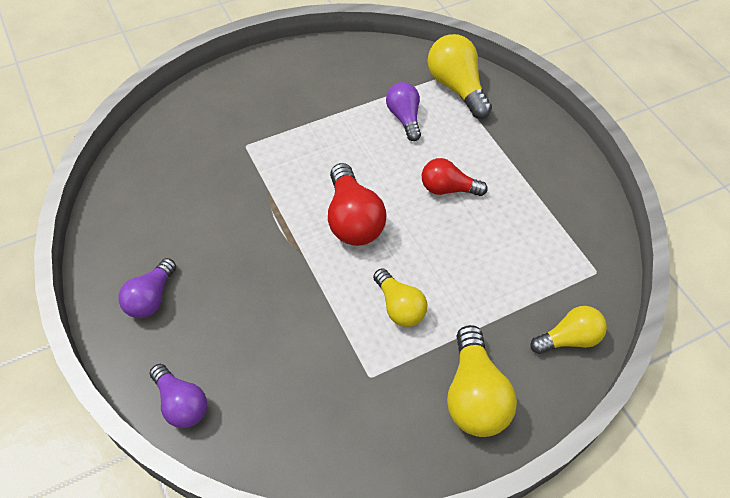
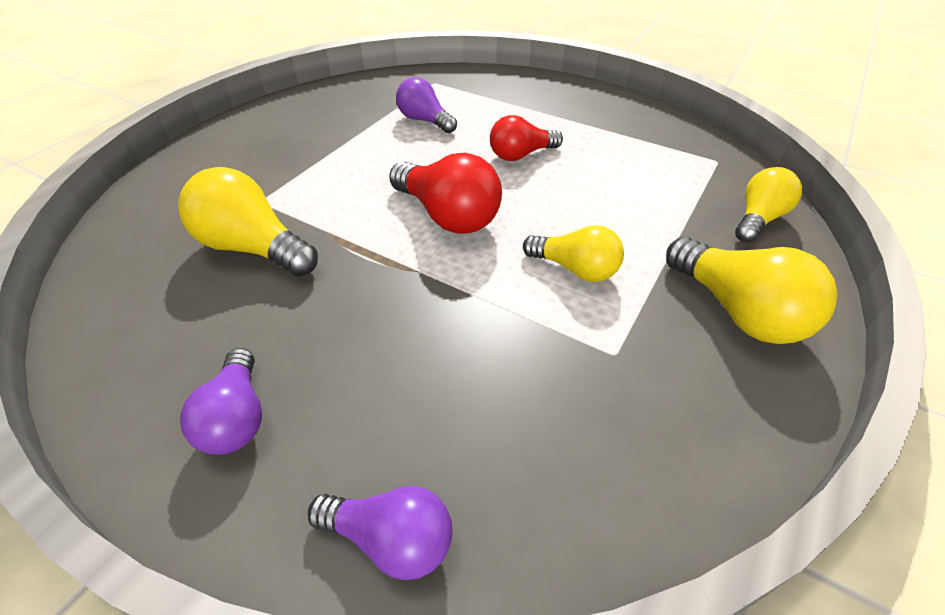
camera: 30 degrees left, 10 degrees down
(456, 87) = (454, 86): yellow light bulb -> yellow light bulb (253, 248)

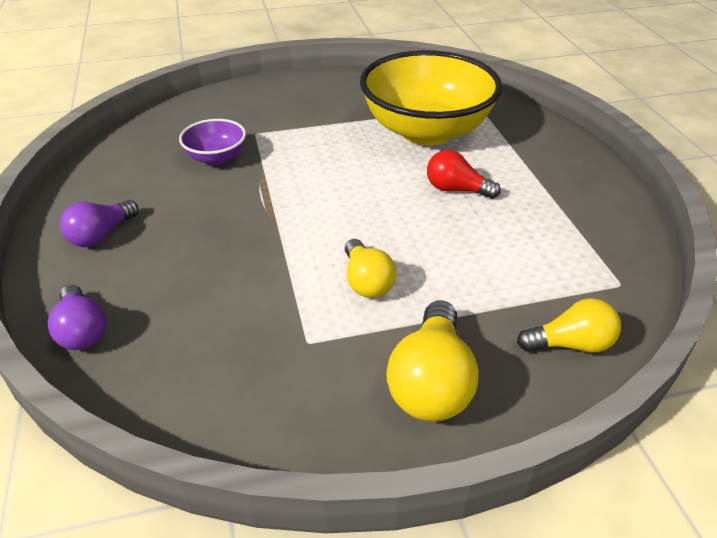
camera: 45 degrees right, 5 degrees down
(253, 248) = (216, 158): yellow light bulb -> purple bowl
(424, 120) = (426, 131): purple light bulb -> yellow bowl
(448, 216) = (342, 201): red light bulb -> none

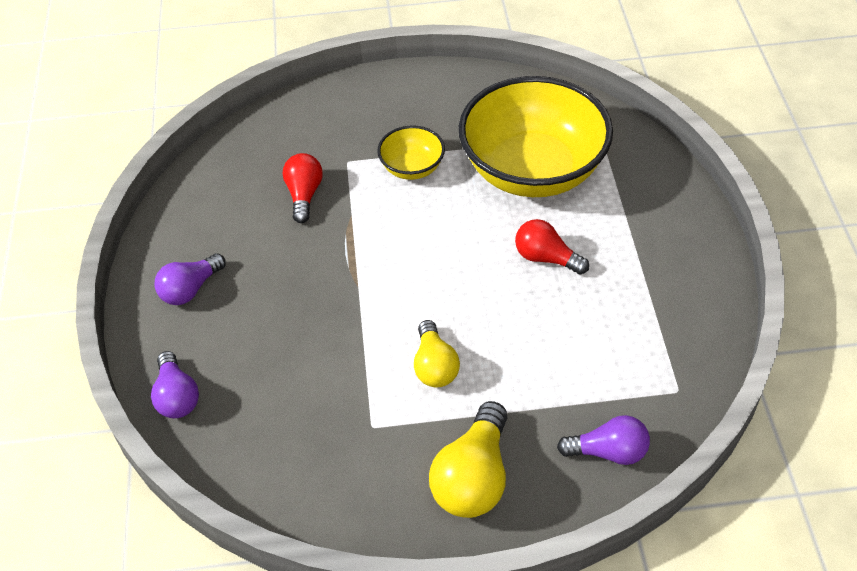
camera: 10 degrees right, 10 degrees up
(216, 158) = (304, 195): purple bowl -> red light bulb
(316, 134) = (412, 168): none -> yellow bowl
(571, 344) = (608, 451): yellow light bulb -> purple light bulb

